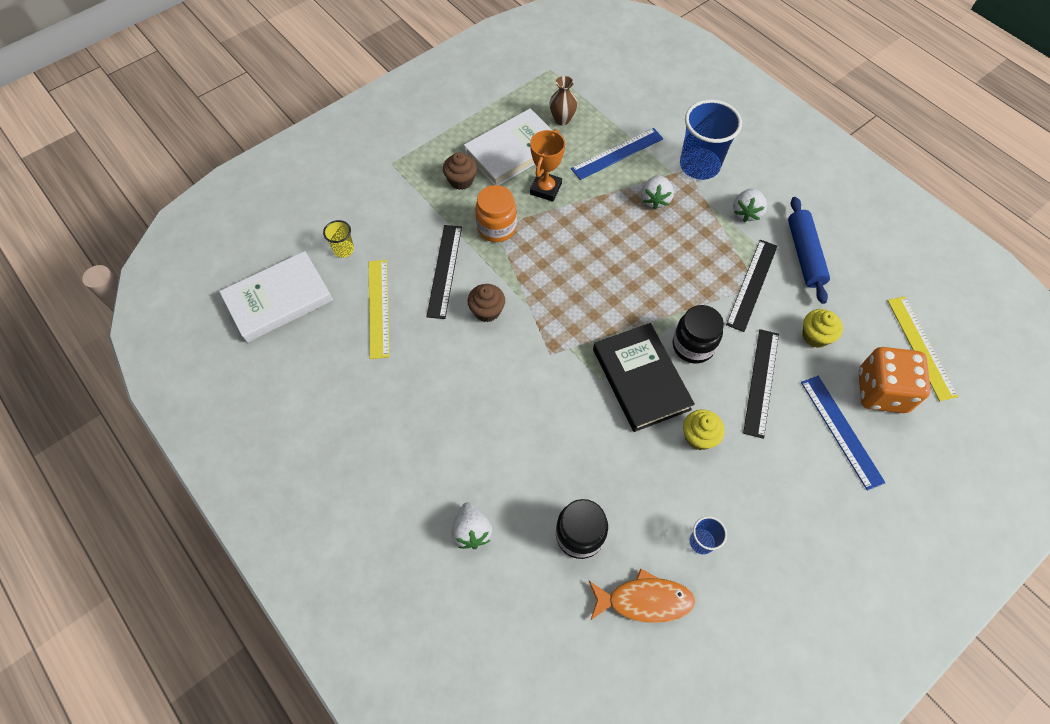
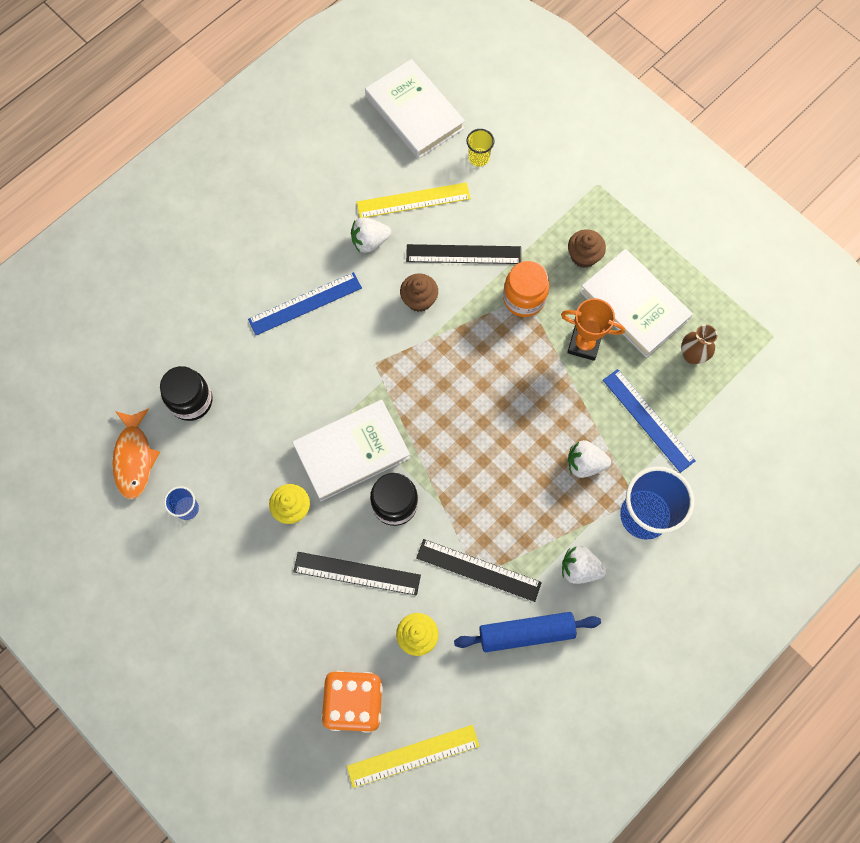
camera: 85 degrees right, 10 degrees up
(472, 531) = (193, 310): white strawberry -> white strawberry (370, 241)
(641, 379) = (352, 452): black book -> white book
(841, 431) = (305, 653): blue ruler -> blue ruler (305, 303)

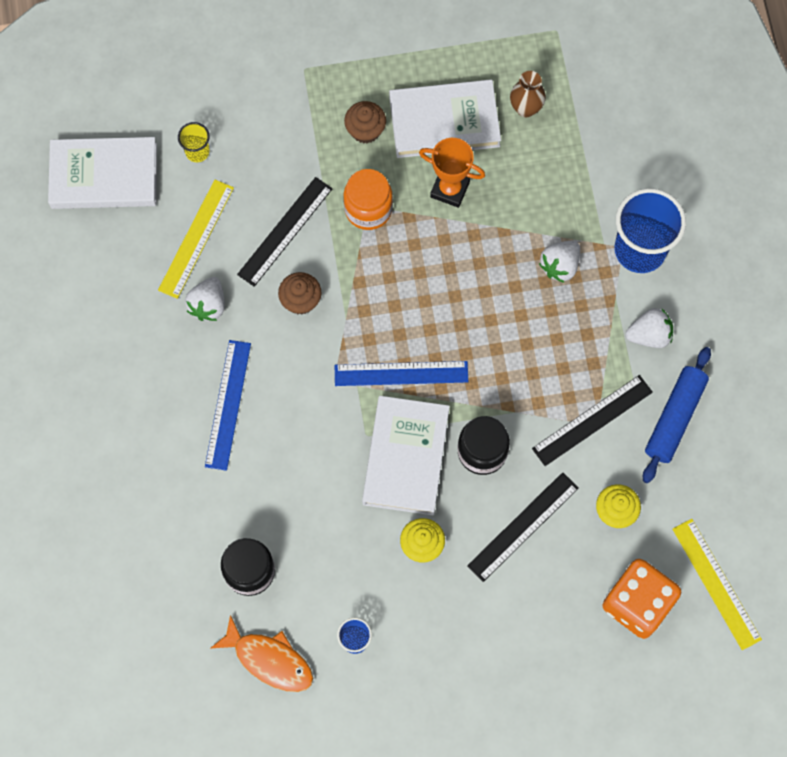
camera: 55 degrees left, 0 degrees up
(413, 756) = (716, 583): yellow ruler -> yellow ruler turned 45 degrees counterclockwise
(579, 568) = (649, 335): white strawberry -> white strawberry turned 150 degrees counterclockwise
(584, 344) = (450, 189): orange trophy -> orange trophy turned 60 degrees clockwise
(648, 420) = (558, 186): blue ruler -> blue ruler (401, 373)

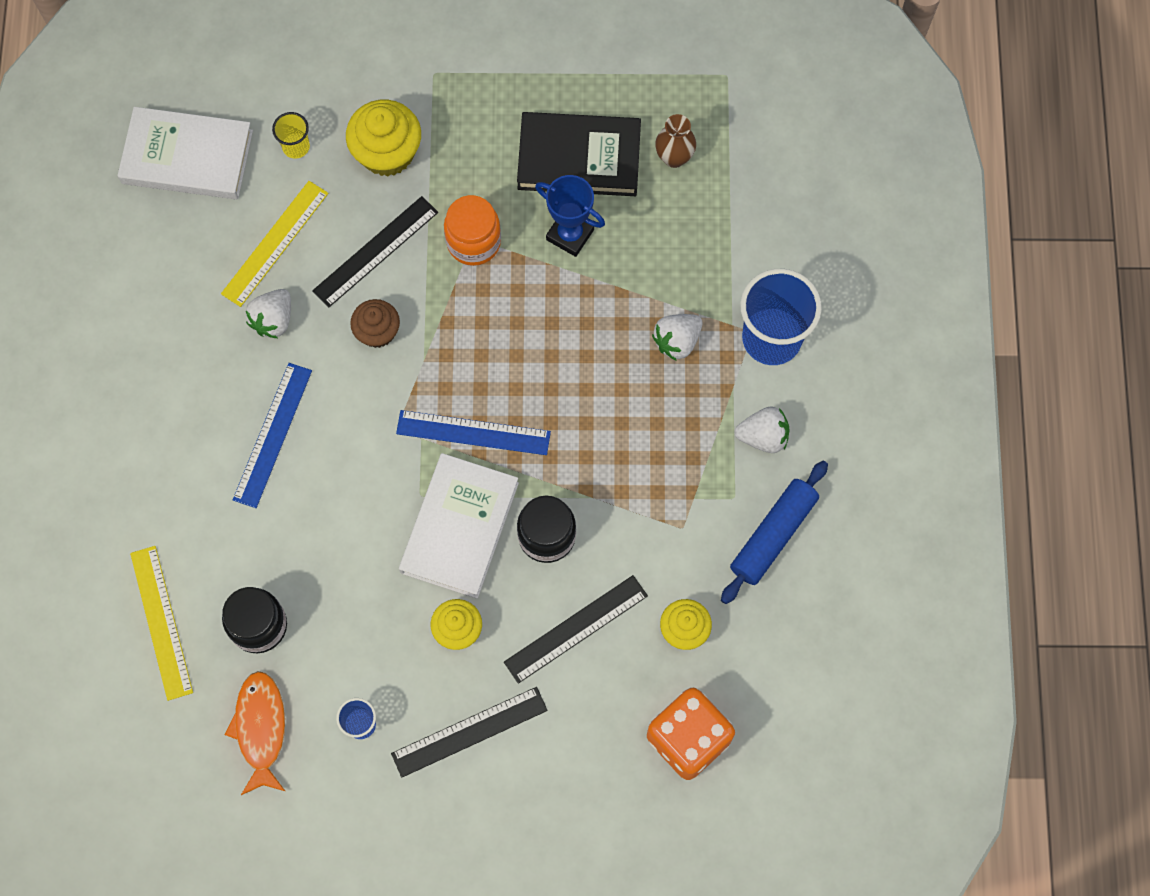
camera: 10 degrees right, 0 degrees up
(269, 660) = (260, 729): orange fish -> orange fish turned 135 degrees counterclockwise
(277, 144) = (387, 152): none -> yellow cupcake
(365, 130) = (488, 153): brown cupcake -> none
(444, 122) = (579, 158): white book -> black book
(450, 189) = (570, 234): orange trophy -> blue trophy
(592, 420) = (678, 522): black ruler -> black ruler (469, 732)
(716, 583) = (783, 732): yellow ruler -> yellow ruler (161, 622)

